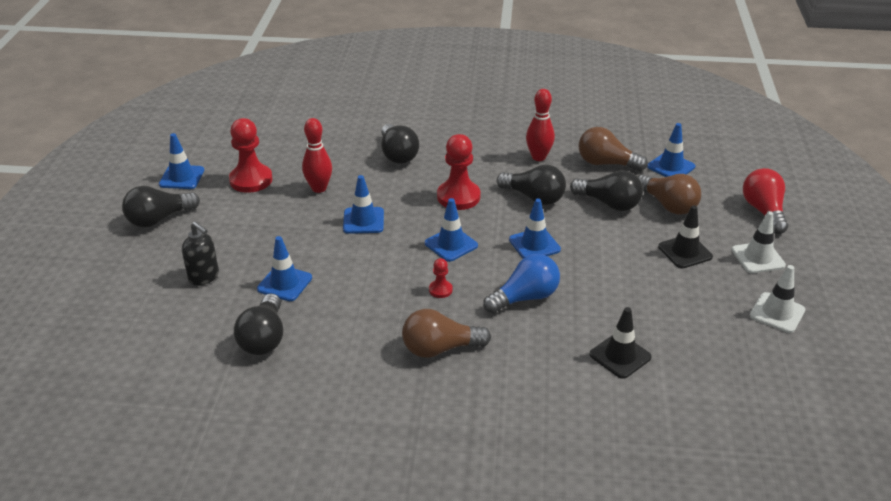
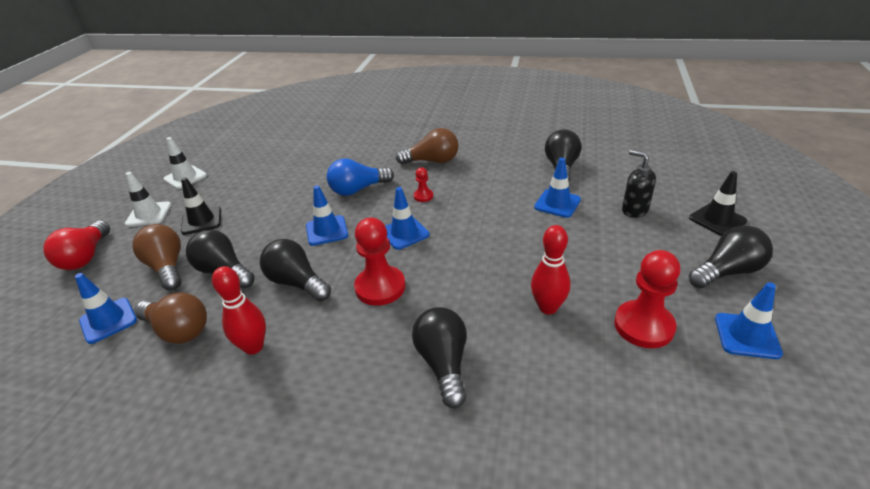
camera: 170 degrees left, 0 degrees up
(363, 221) = (490, 261): blue traffic cone -> none
(620, 356) = (314, 156): black traffic cone -> black traffic cone (717, 220)

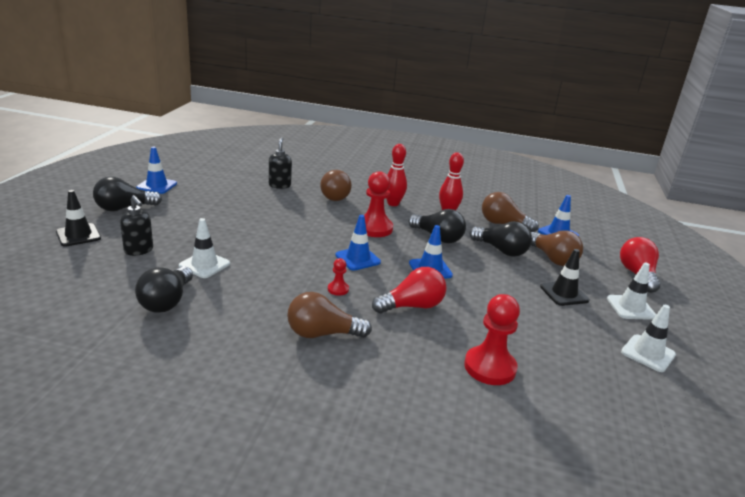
camera: 175 degrees right, 10 degrees down
(358, 190) = (412, 306): blue light bulb -> red light bulb
(443, 363) = (334, 196): black light bulb -> brown light bulb
(548, 307) = (262, 207): red bowling pin -> red bowling pin (393, 203)
(548, 381) = (279, 185): none -> black soap dispenser
(557, 203) = (204, 265): blue traffic cone -> white traffic cone
(644, 326) = (210, 195): red pawn -> red pawn (490, 367)

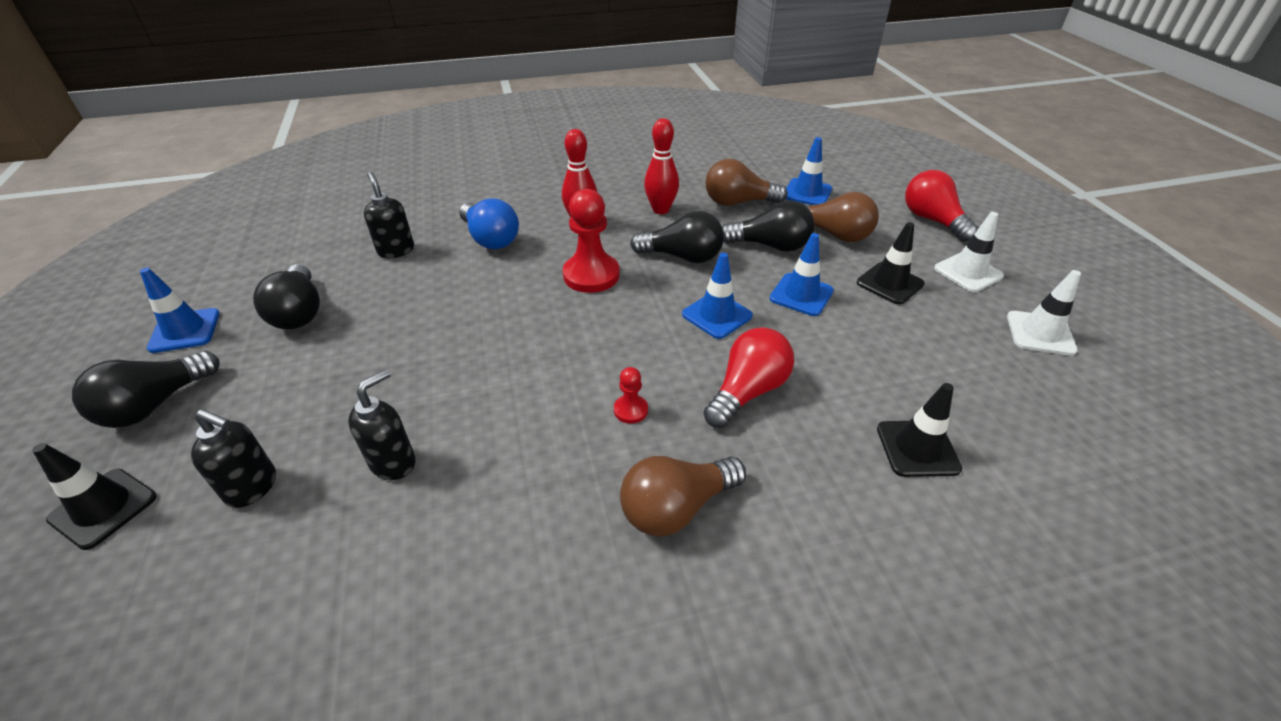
camera: 25 degrees left, 15 degrees up
(167, 301) = (387, 577): black light bulb -> black light bulb (299, 312)
(204, 265) = (393, 462): white traffic cone -> black soap dispenser
(334, 196) = (490, 239): brown light bulb -> blue light bulb
(358, 259) = (612, 340): blue traffic cone -> blue traffic cone (801, 295)
(490, 367) = (917, 448): red pawn -> black traffic cone

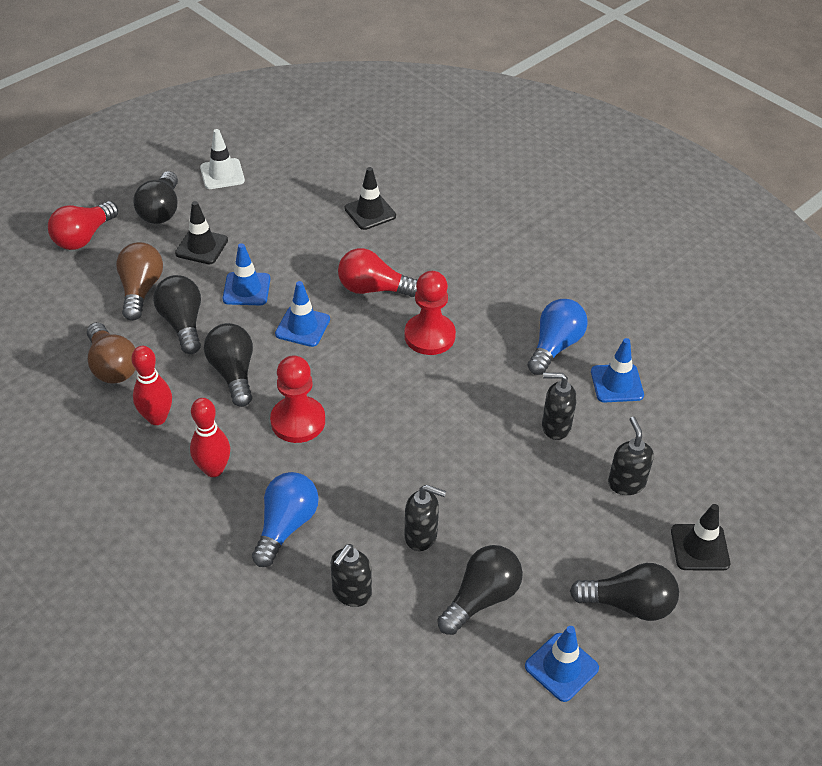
camera: 120 degrees left, 5 degrees up
(395, 302) = (421, 536): none -> black soap dispenser
(510, 539) = (555, 346): none -> blue light bulb
(630, 410) = (429, 336): red pawn -> red pawn, size x2.07
(676, 508) = (484, 291): brown light bulb -> none
(807, 193) = (67, 323): blue traffic cone -> blue traffic cone (617, 383)
(968, 272) = (161, 210): white traffic cone -> black light bulb

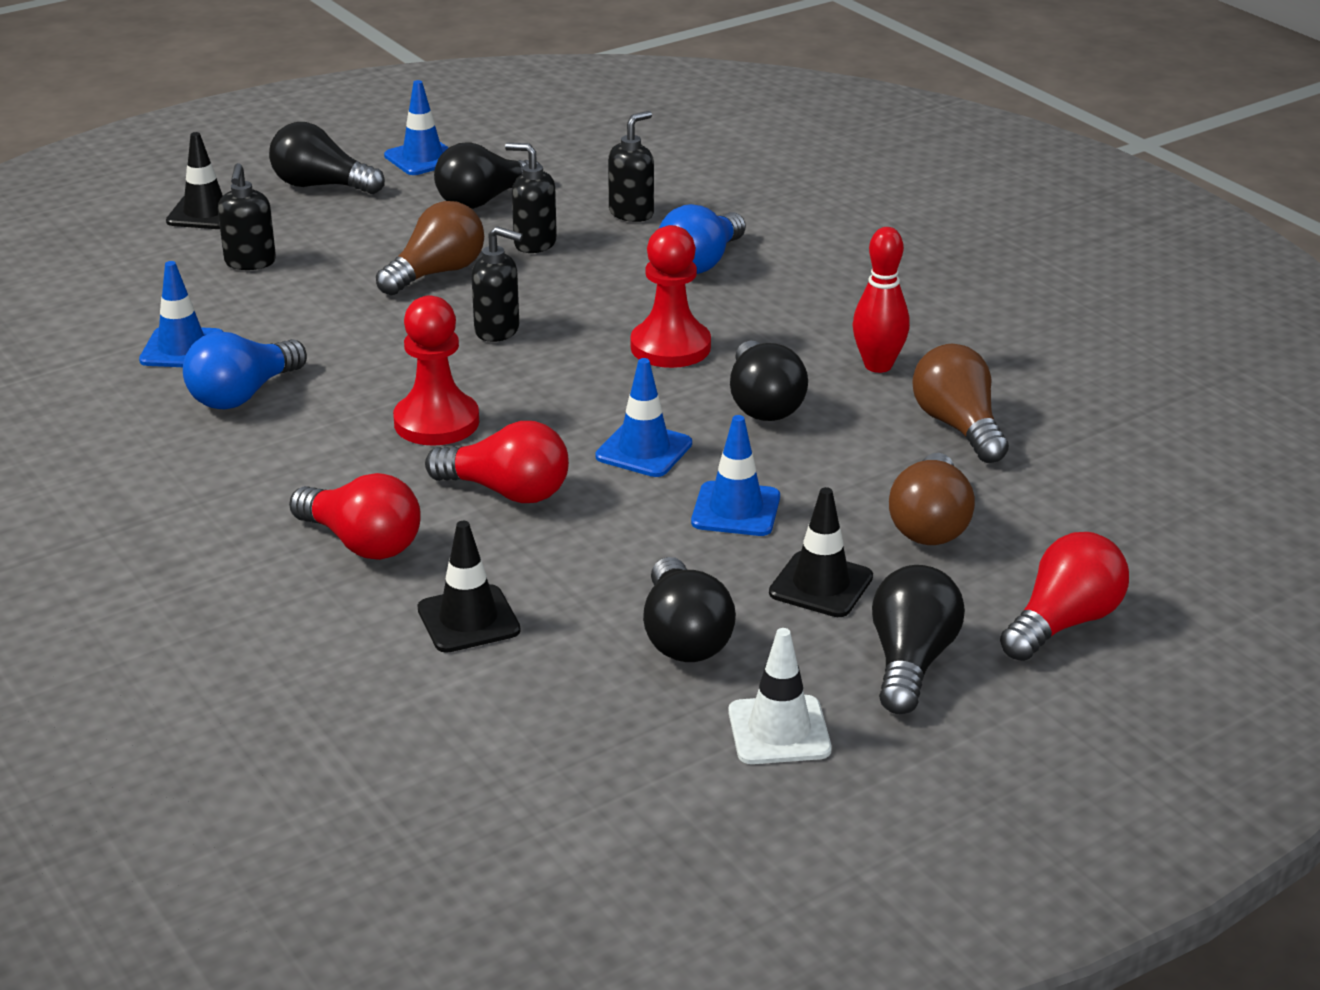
camera: 170 degrees left, 15 degrees down
(183, 323) = (849, 471): black light bulb -> black light bulb (684, 637)
(214, 469) = (793, 313): red bowling pin -> none
(437, 249) = (362, 543): none -> red light bulb
(483, 487) = (437, 273): none -> brown light bulb
(555, 426) = (305, 315): black soap dispenser -> black soap dispenser (498, 331)

